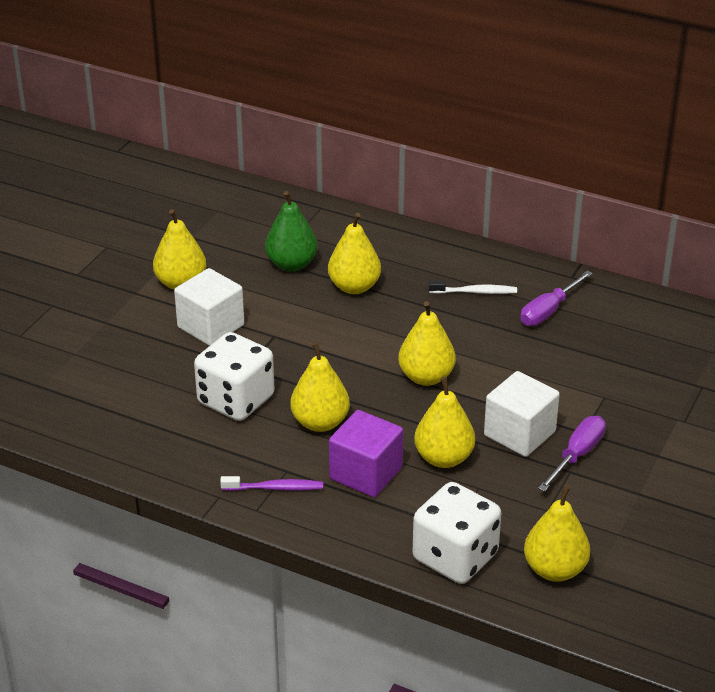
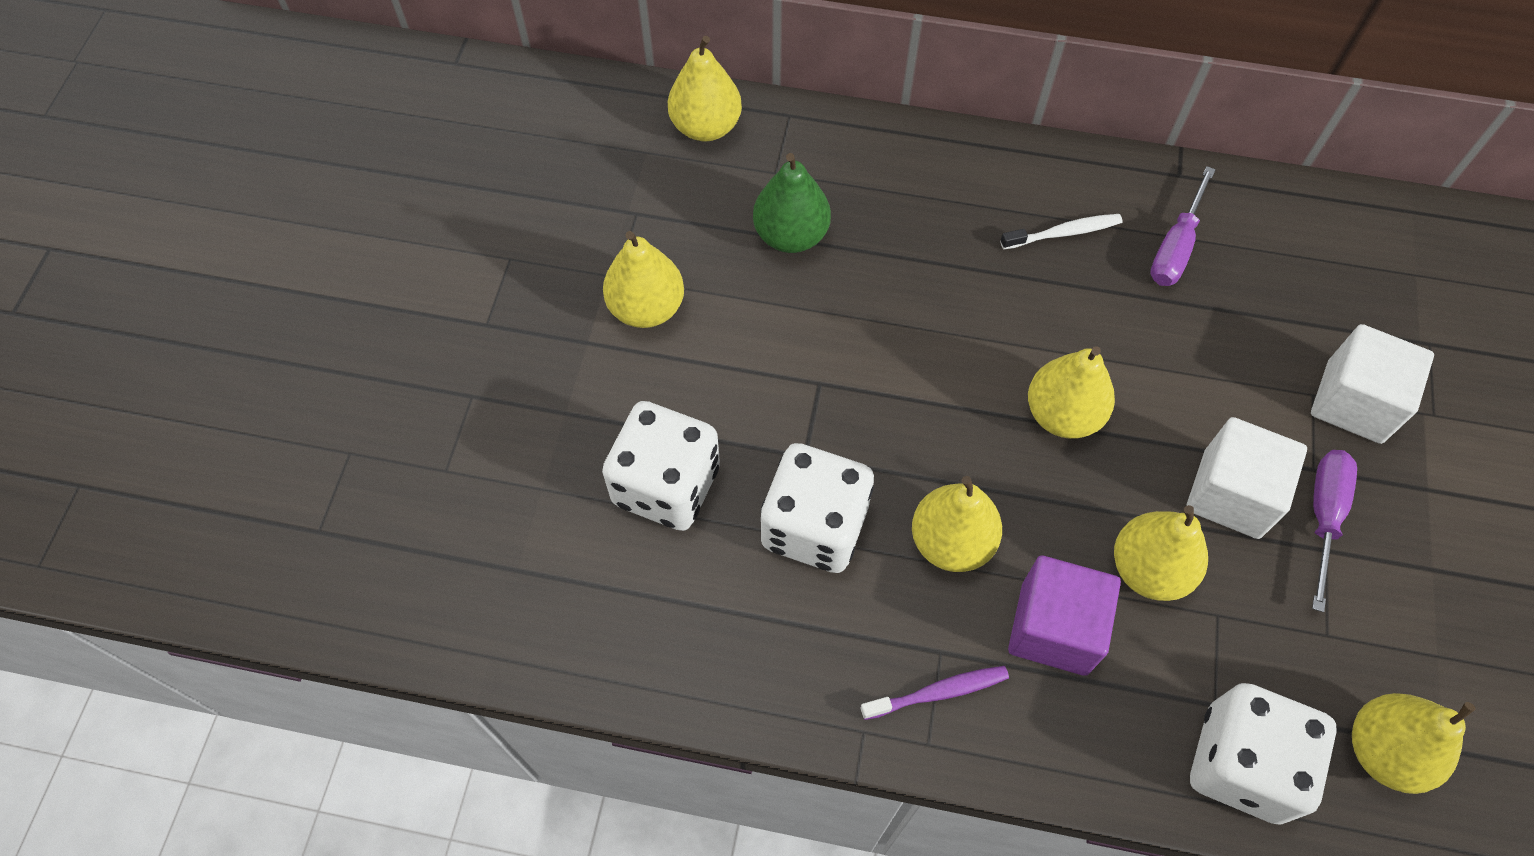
camera: 15 degrees left, 25 degrees up
(152, 365) = (666, 485): none -> white dice
(211, 326) = (722, 385): white cube -> white cube (1354, 402)
(354, 287) = (895, 260): yellow pear -> yellow pear (706, 127)

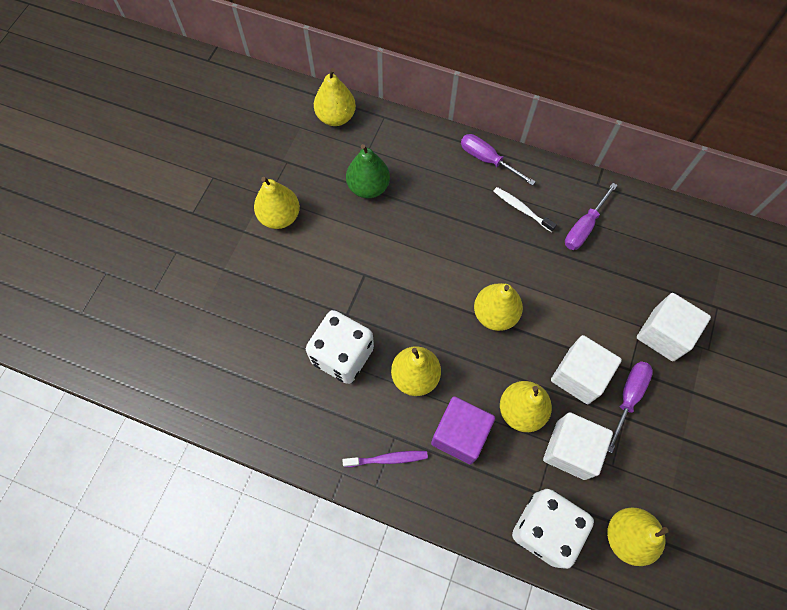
camera: 10 degrees right, 5 degrees up
(666, 485) = (268, 319): white dice -> none
(985, 161) = (487, 160): none -> purple screwdriver
(1063, 233) = (521, 209): white toothbrush -> white toothbrush turned 135 degrees counterclockwise
(1250, 621) = (570, 450): none -> white cube

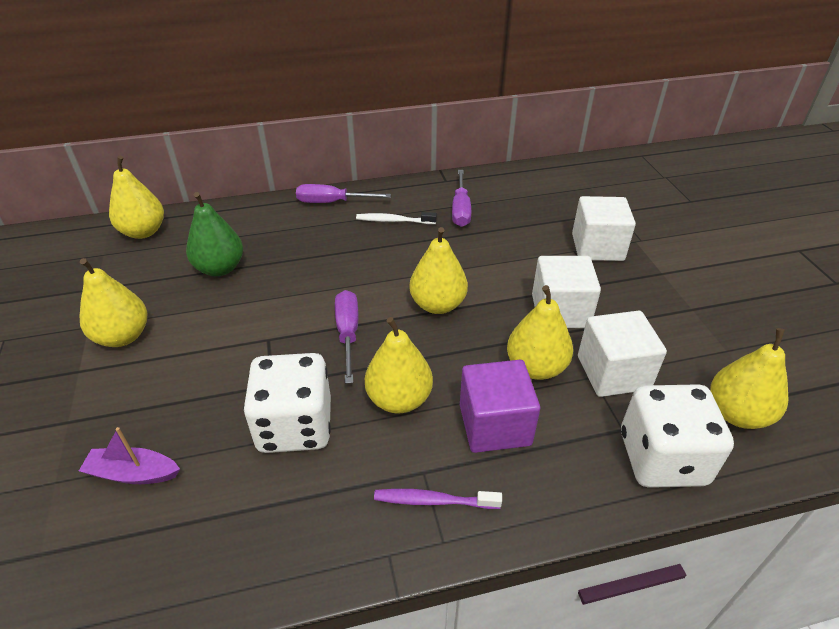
camera: 35 degrees left, 25 degrees down
(241, 330) = (133, 473): none -> purple boat
(387, 459) = (433, 501): purple toothbrush -> purple toothbrush turned 135 degrees counterclockwise
(628, 397) = (617, 304): purple screwdriver -> purple screwdriver (348, 333)

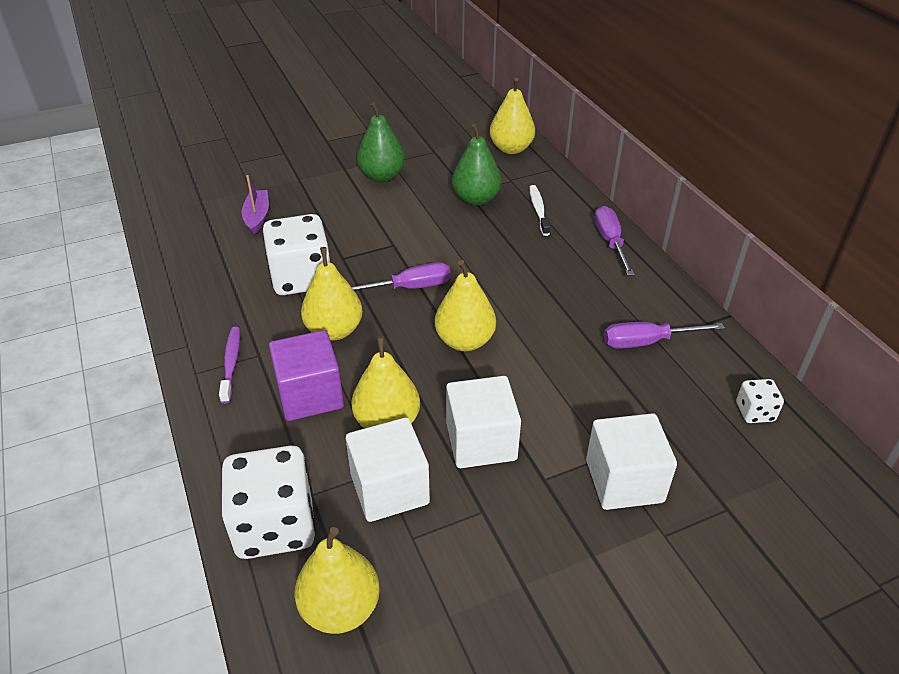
camera: 80 degrees right, 0 degrees up
(123, 336) = (382, 176): yellow pear -> green pear
(394, 221) = (597, 291): white toothbrush -> white toothbrush (538, 210)
(536, 183) = (754, 412): none -> white dice

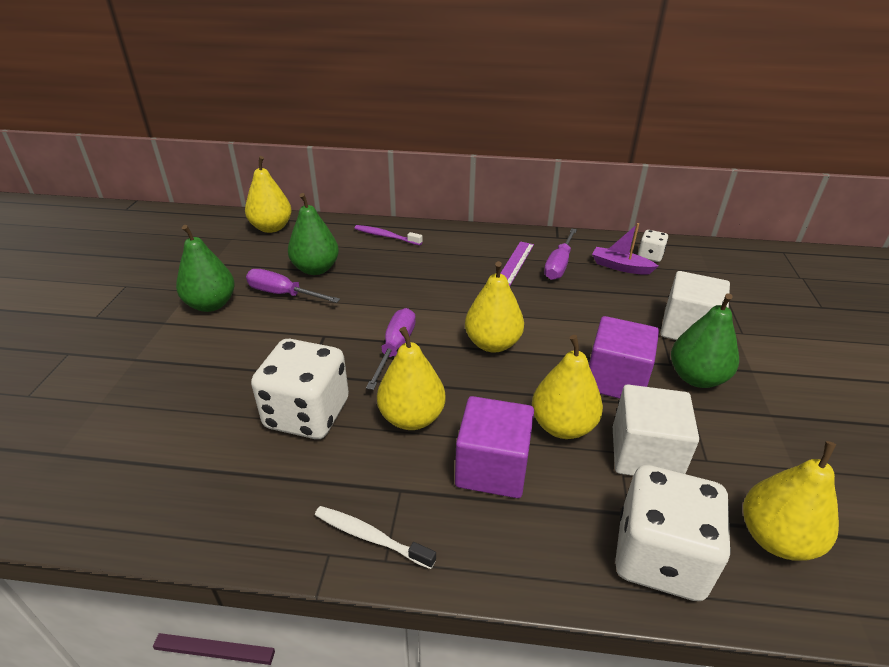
camera: 60 degrees left, 5 degrees down
(231, 364) = (396, 519): purple toothbrush -> purple toothbrush (386, 236)
(257, 217) = (158, 414): purple boat -> purple boat (620, 267)
(481, 441) = (616, 380): white cube -> purple cube
(537, 506) = (696, 377): none -> green pear
(538, 210) = (367, 247): white toothbrush -> white toothbrush (371, 537)
(610, 242) = (440, 235): purple screwdriver -> purple screwdriver (283, 294)
(616, 309) = (515, 263): none -> purple ruler

